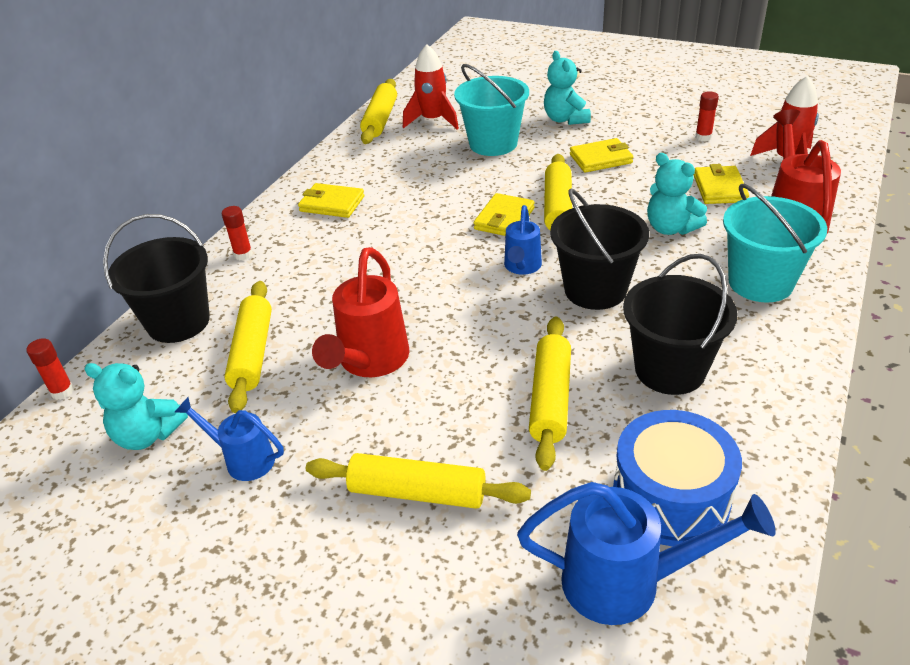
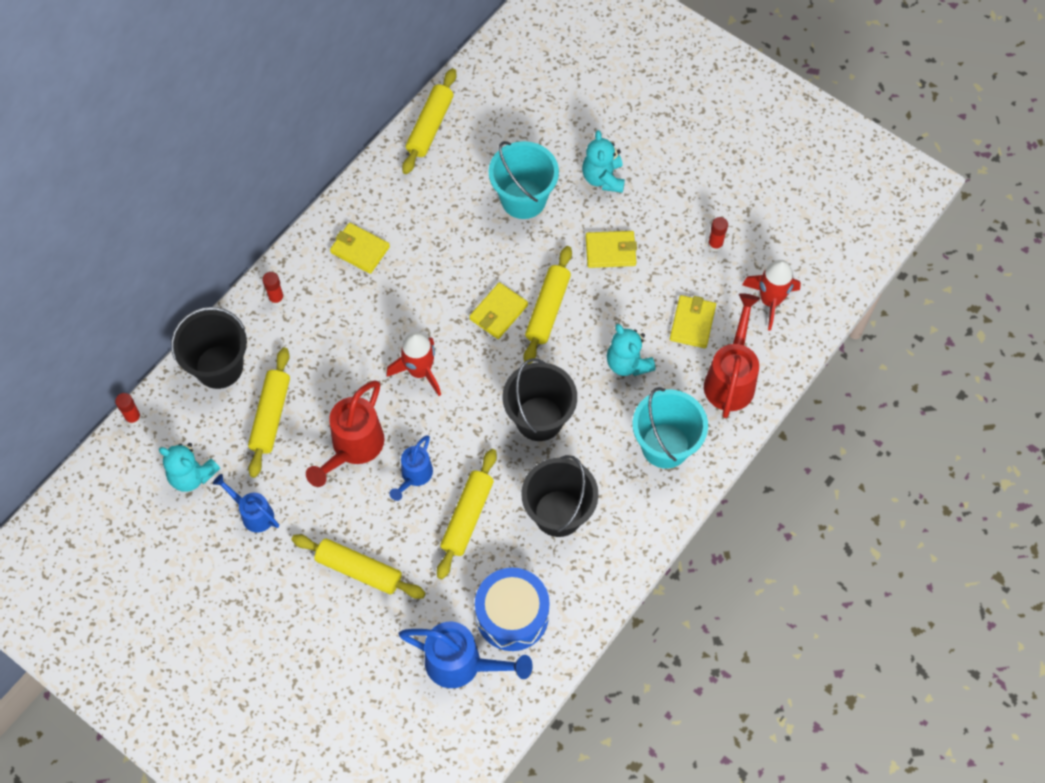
camera: 10 degrees right, 25 degrees up
(433, 120) = (479, 143): red rocket -> red rocket (420, 371)
(521, 267) = (492, 377): blue watering can -> blue watering can (414, 476)

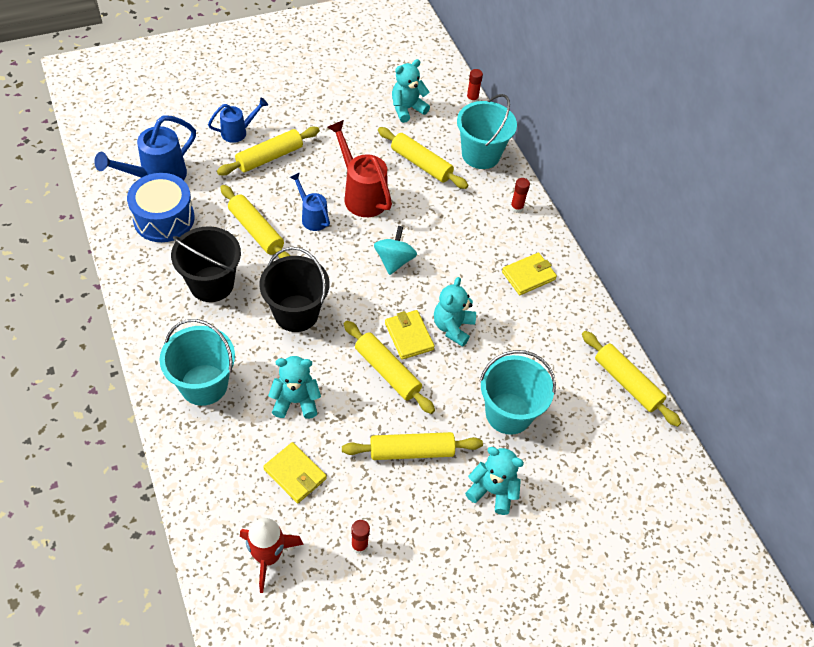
camera: 115 degrees right, 10 degrees down
(219, 367) = (481, 154): black bucket -> turquoise bucket
(253, 513) = (355, 125): blue watering can -> blue watering can (238, 132)
(420, 371) = (394, 261): red rocket -> turquoise spinning top
(463, 282) = (453, 327): none -> turquoise teddy bear
(610, 251) = (411, 451): yellow wallet -> yellow rolling pin
(731, 378) = (221, 472): red watering can -> none

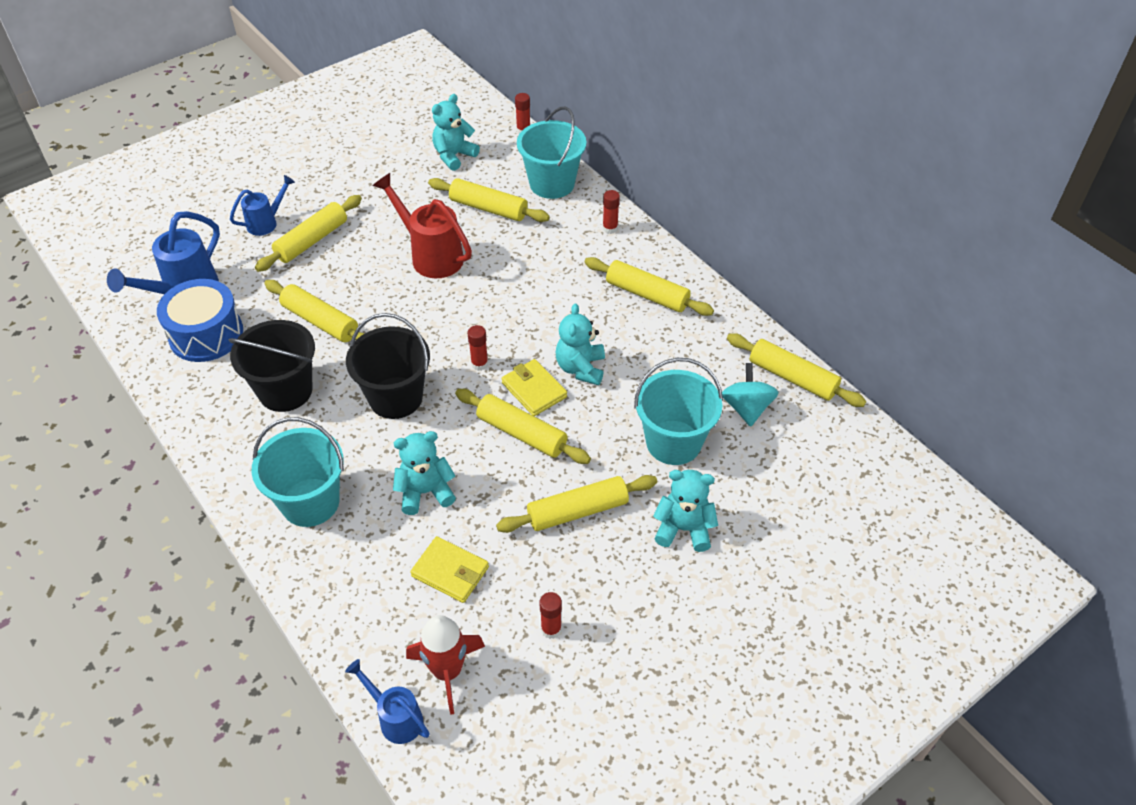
camera: 10 degrees left, 5 degrees down
(312, 217) = (381, 291): blue watering can -> blue watering can (396, 717)
(372, 302) = (479, 364): none -> red glue stick
(394, 261) = (491, 315): turquoise spinning top -> turquoise spinning top (746, 408)
(528, 276) = (647, 294): yellow wallet -> yellow rolling pin

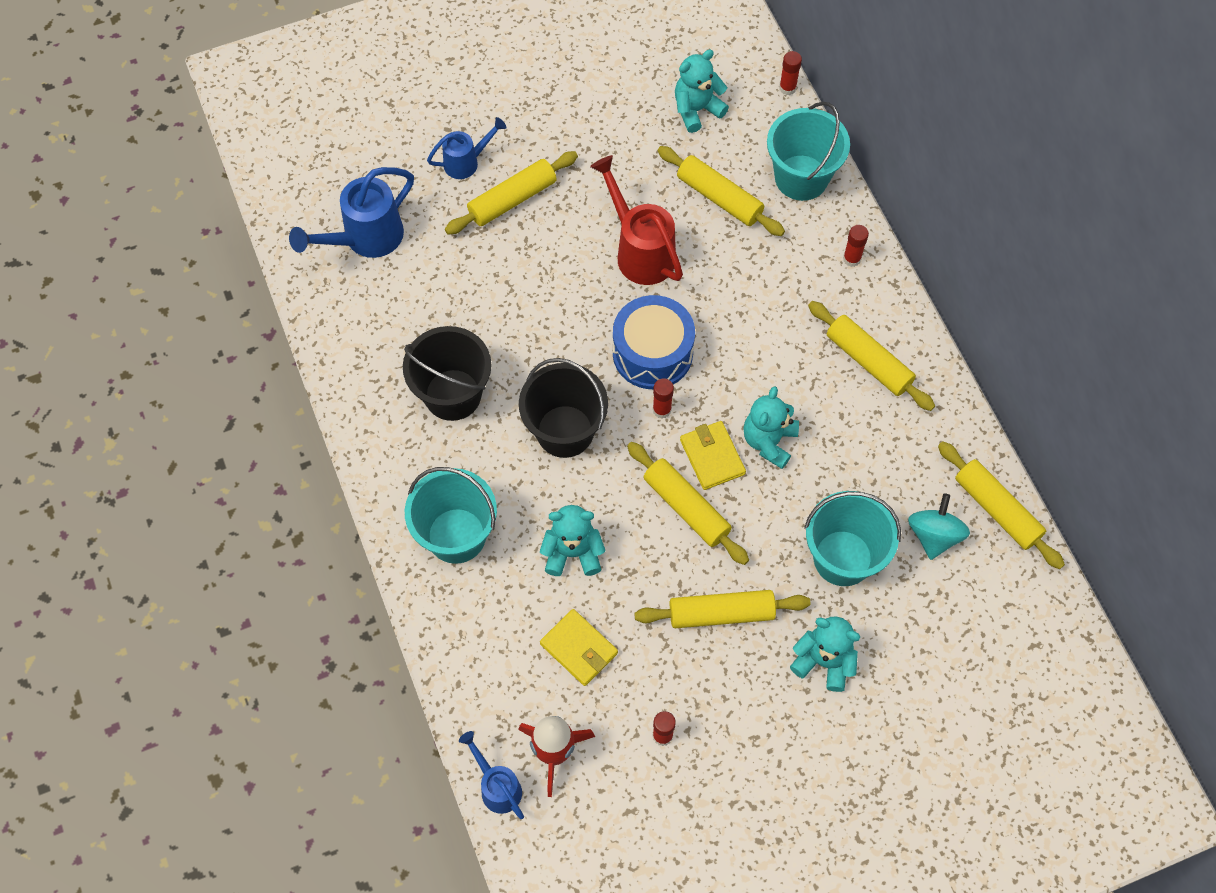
camera: 15 degrees right, 15 degrees up
(206, 334) = (381, 302): blue drum -> blue drum (652, 353)
(320, 321) = (503, 313): yellow rolling pin -> none

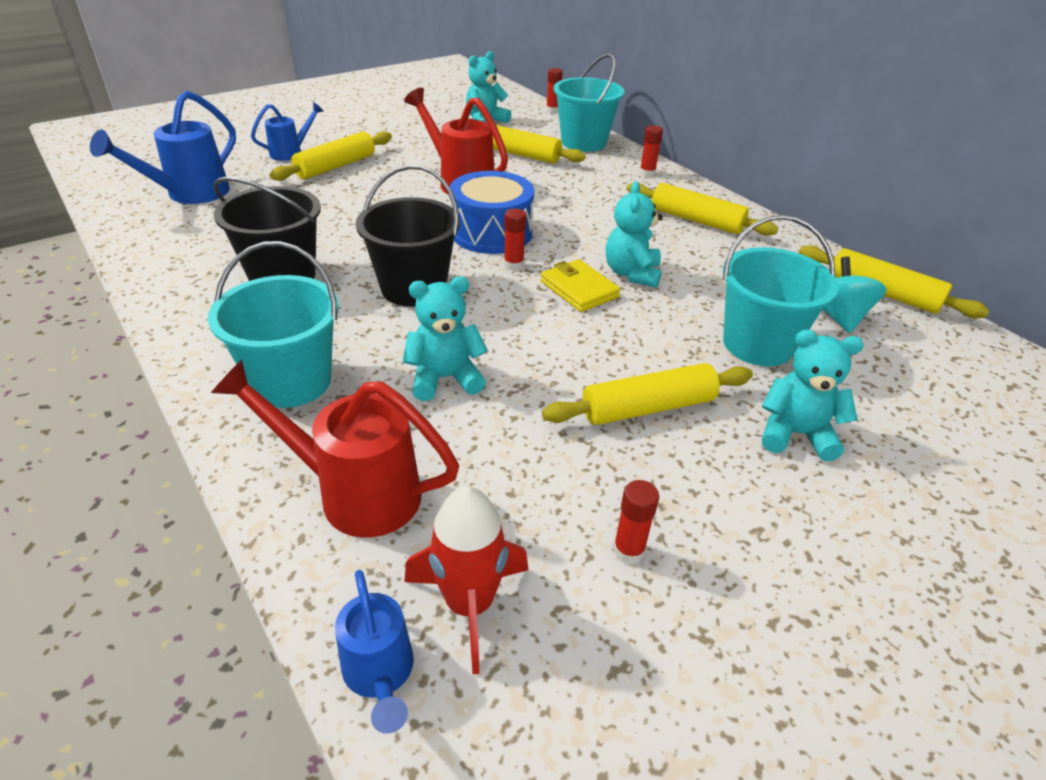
camera: 15 degrees left, 25 degrees down
(494, 654) = (355, 493): none -> red watering can
(497, 786) = (380, 675): blue watering can -> blue watering can turned 150 degrees counterclockwise
(579, 649) = (476, 469): yellow wallet -> none
(686, 508) = (567, 327): yellow rolling pin -> none

